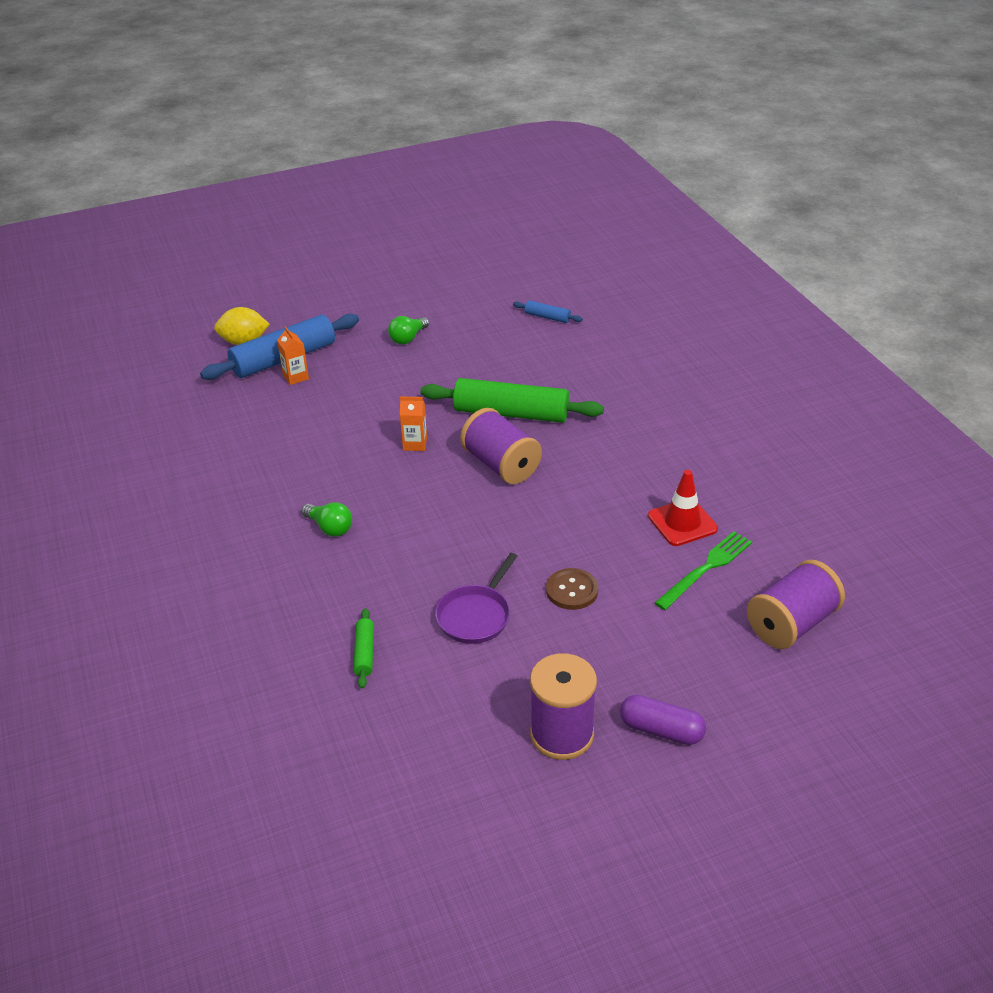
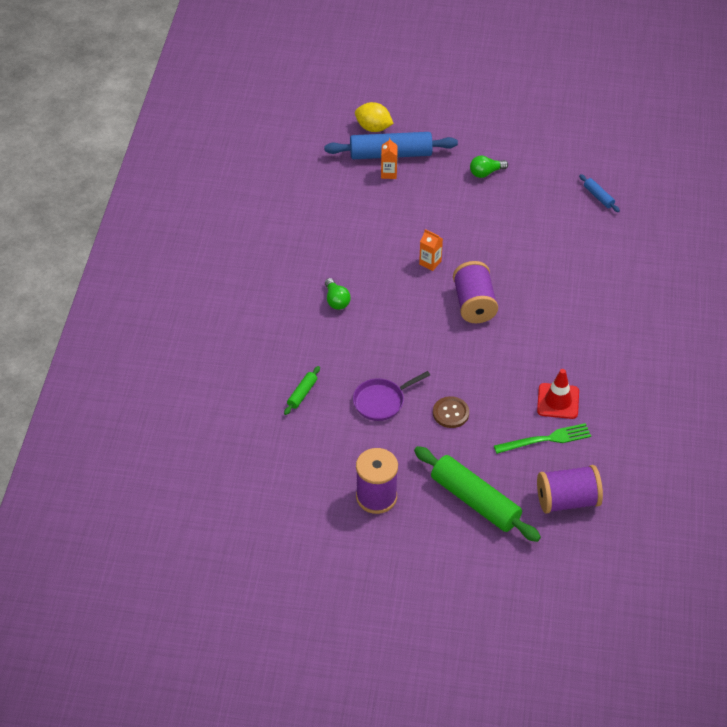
camera: 30 degrees right, 10 degrees up
(511, 413) = (510, 267): green rolling pin -> green rolling pin (475, 501)
(661, 730) = (434, 523): purple capsule -> none

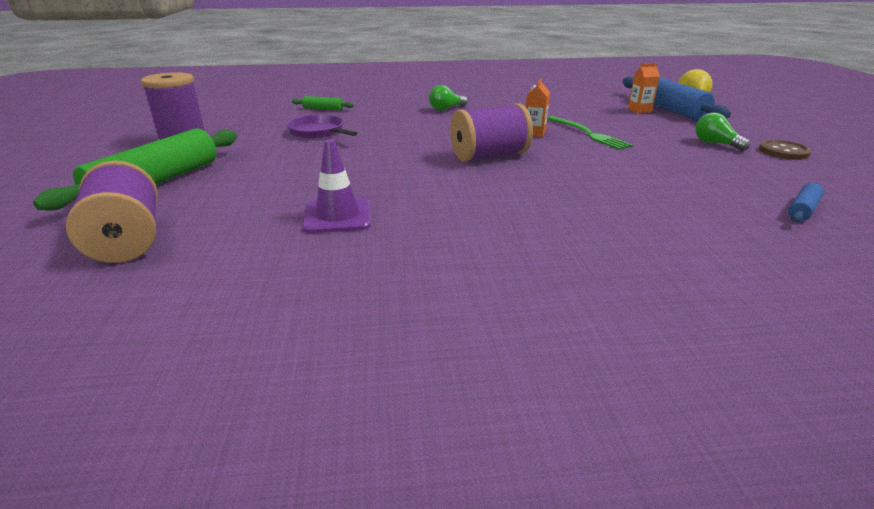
camera: 75 degrees right, 20 degrees down
(450, 413) = (305, 159): brown button -> brown button (783, 152)
(546, 439) = (259, 214): green fork -> green fork (588, 134)
(558, 401) = (337, 216): red traffic cone -> purple traffic cone

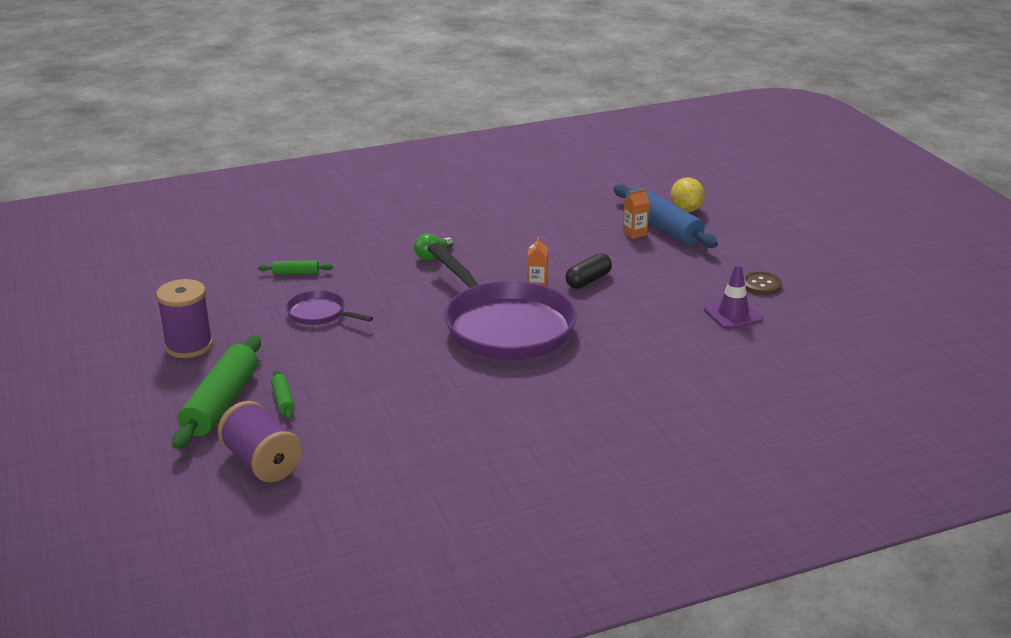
camera: 15 degrees left, 0 degrees up
(217, 187) = (283, 400): none -> green rolling pin
(337, 216) = (410, 415): purple traffic cone -> purple traffic cone (733, 314)
(489, 156) = (504, 326): purple spool -> purple pan
(588, 134) = (588, 280): green fork -> black capsule
(715, 144) = (704, 281): green light bulb -> none
(802, 210) = (760, 355): blue rolling pin -> none

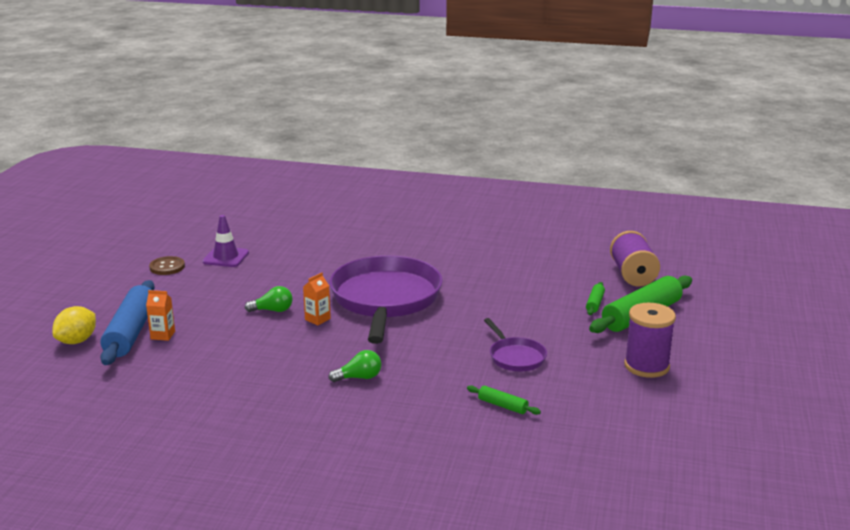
camera: 145 degrees left, 5 degrees down
(588, 280) = (273, 310): black capsule -> green light bulb

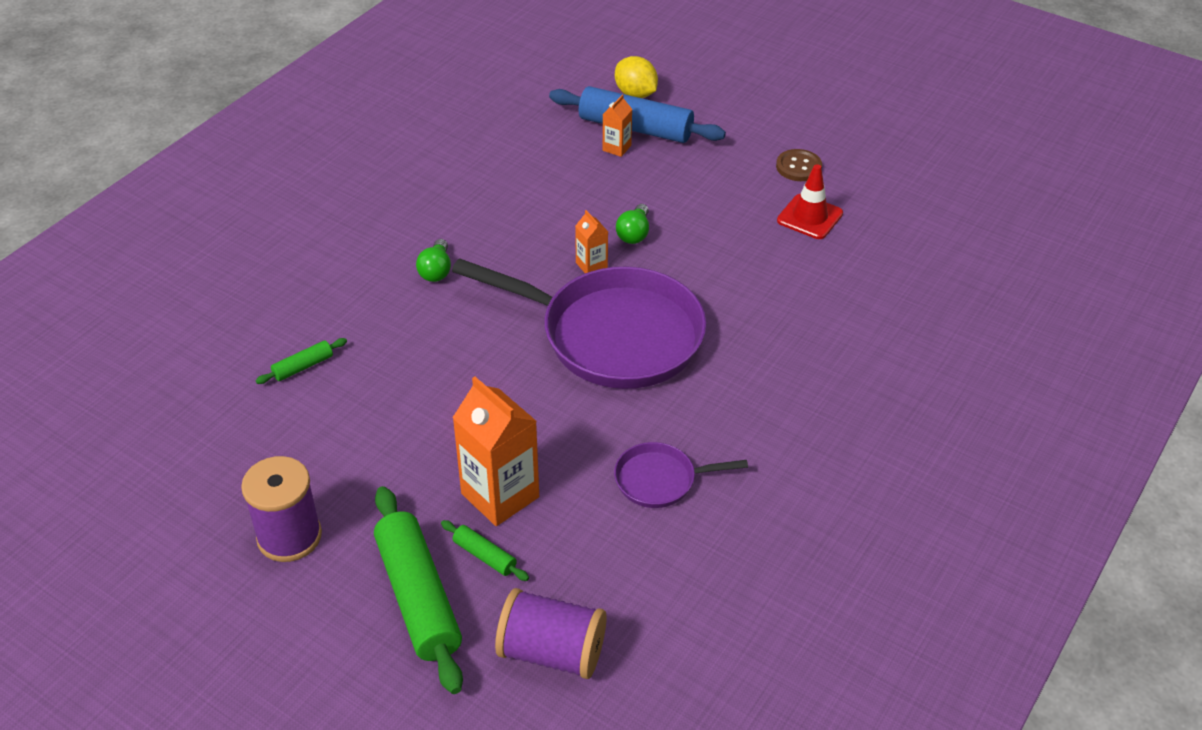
camera: 110 degrees right, 20 degrees up
(226, 257) = (809, 217): purple traffic cone -> red traffic cone
(515, 357) = (396, 413): purple pan -> purple pan (660, 480)
(549, 308) = (500, 495): none -> orange carton

